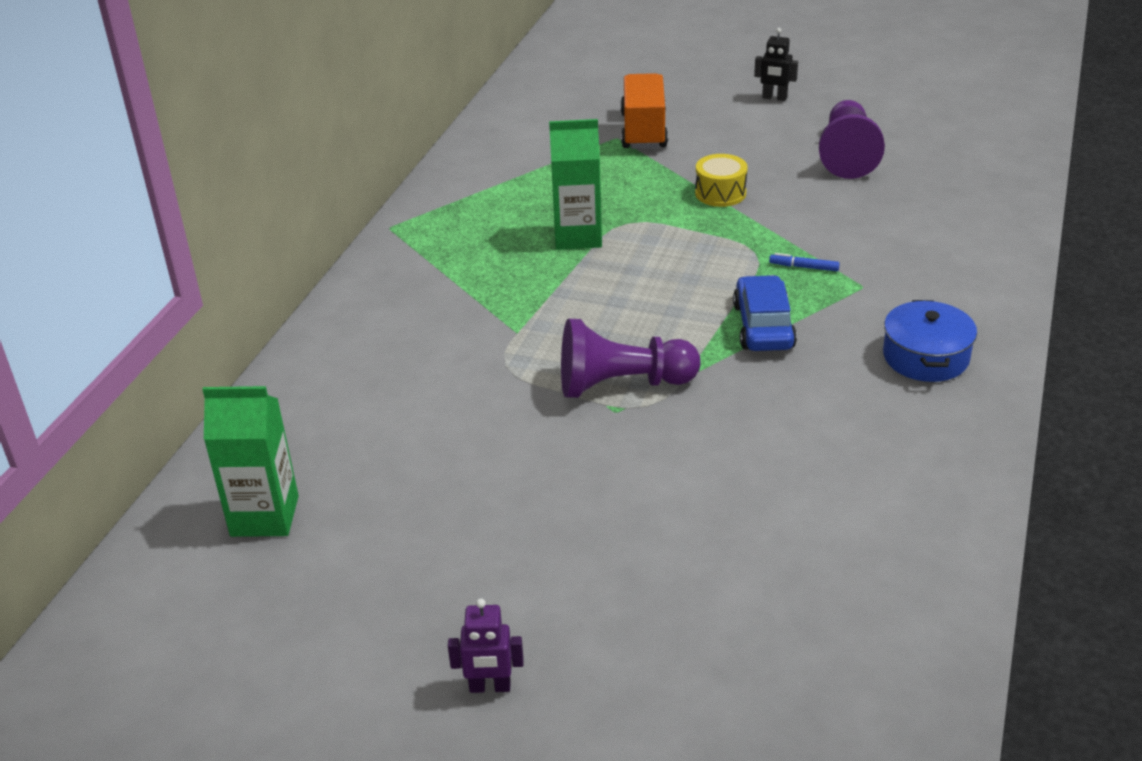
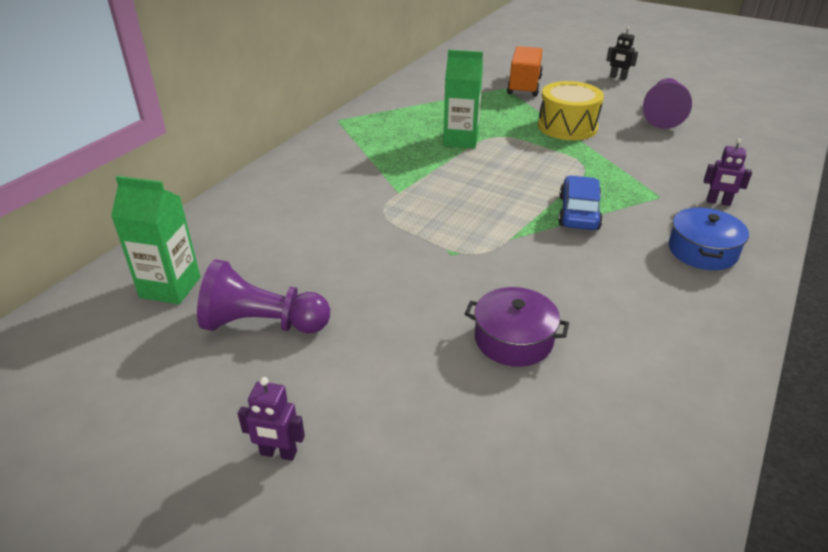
camera: 10 degrees right, 0 degrees up
(622, 384) = (462, 237): purple pawn -> purple pawn (262, 324)
(720, 193) = (567, 126): yellow drum -> yellow drum, size x1.65
(721, 509) = (513, 339): none -> purple pot
(804, 267) = (617, 178): blue marker -> none
(937, 284) = (718, 202): none -> purple robot

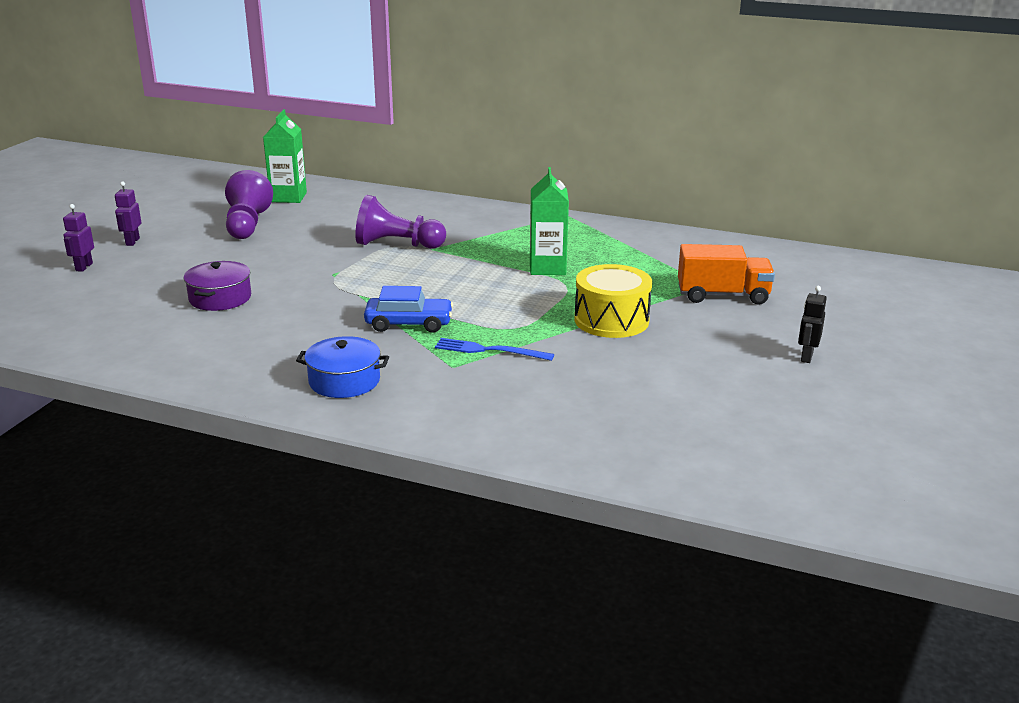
camera: 80 degrees right, 10 degrees down
(627, 178) = (489, 350): none -> blue fork
(662, 115) = (686, 382): purple pawn -> purple pawn (397, 245)
(718, 202) = (447, 399): purple robot -> purple robot (84, 267)

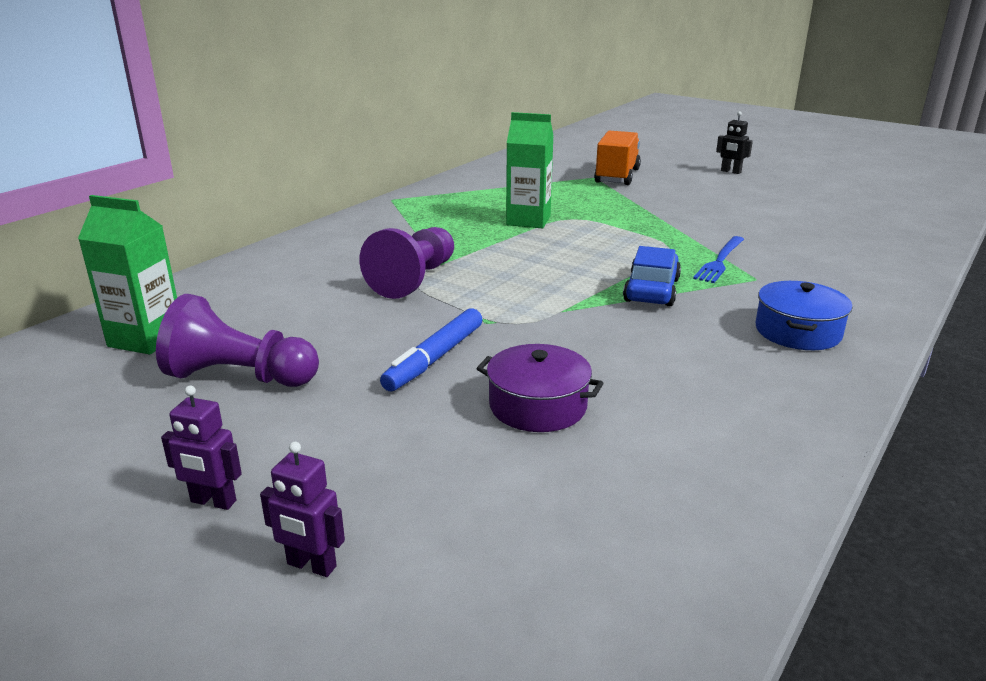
camera: 75 degrees left, 0 degrees up
(276, 266) = (435, 358): none -> blue marker
(611, 320) = (658, 212): yellow drum -> none

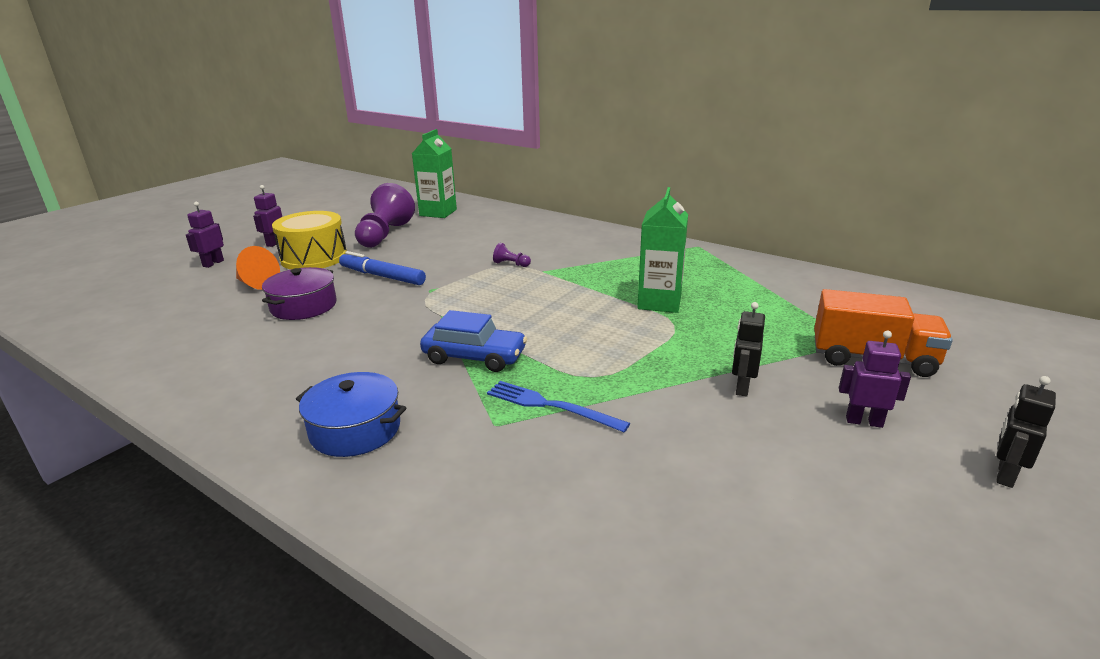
camera: 90 degrees right, 0 degrees up
(329, 433) = (314, 257): none -> yellow drum
(414, 279) = (511, 264): purple pawn -> purple pawn, size x0.41
(445, 471) = (257, 284): none -> orange cone
(668, 208) = (742, 387): none -> black robot
(695, 187) = (864, 421): none -> purple robot

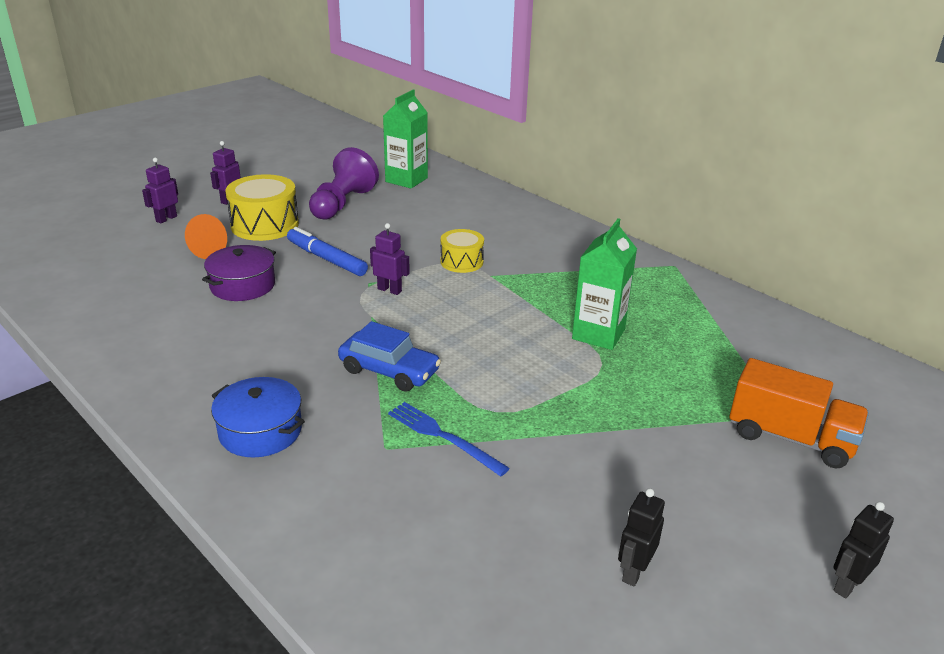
camera: 10 degrees right, 5 degrees up
(511, 264) = (461, 262): purple pawn -> yellow drum
(742, 387) = (636, 448): black robot -> black robot (634, 572)
(864, 421) = (740, 505): purple robot -> purple robot (389, 290)

